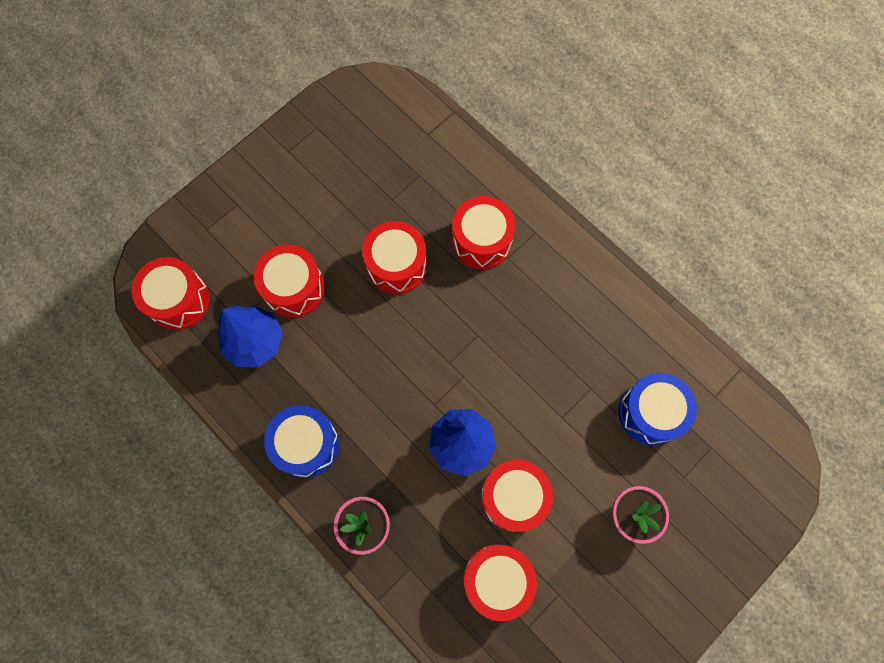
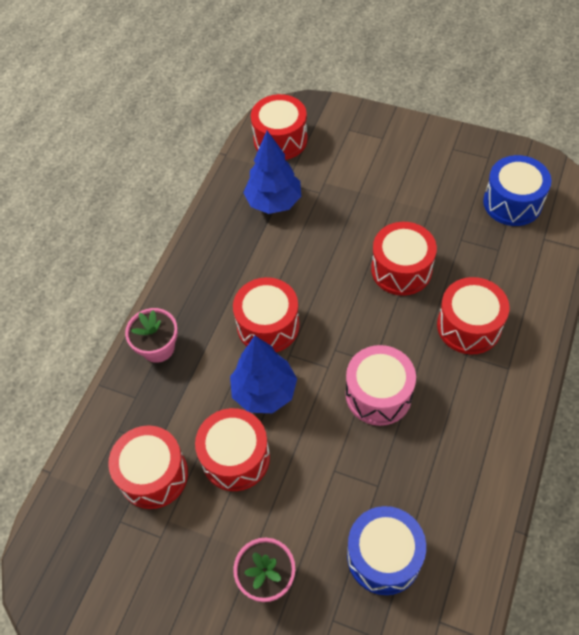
camera: 70 degrees right, 15 degrees down
(294, 288) = (335, 207): red drum -> red drum (268, 325)
(306, 444) = (207, 275): blue drum -> blue drum (512, 202)
(510, 347) = (378, 394): none -> pink drum

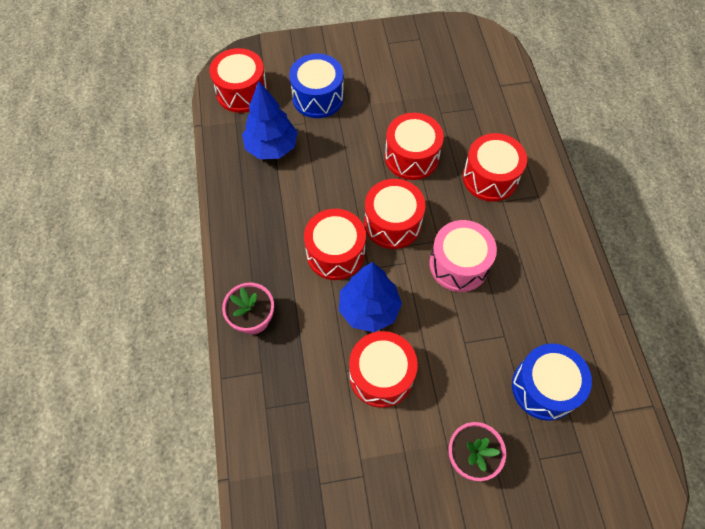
camera: 35 degrees left, 5 degrees up
(153, 475) = (322, 428): red drum -> red drum (392, 223)
(512, 202) = (460, 67): blue drum -> blue drum (318, 97)

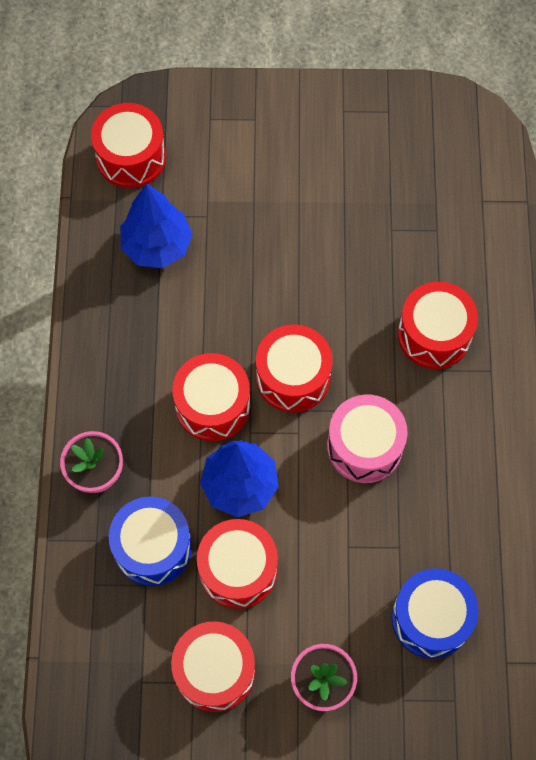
camera: 10 degrees right, 5 degrees up
(318, 97) = (231, 181): blue drum -> blue drum (153, 547)
(411, 157) = (337, 288): red drum -> red drum (215, 671)

